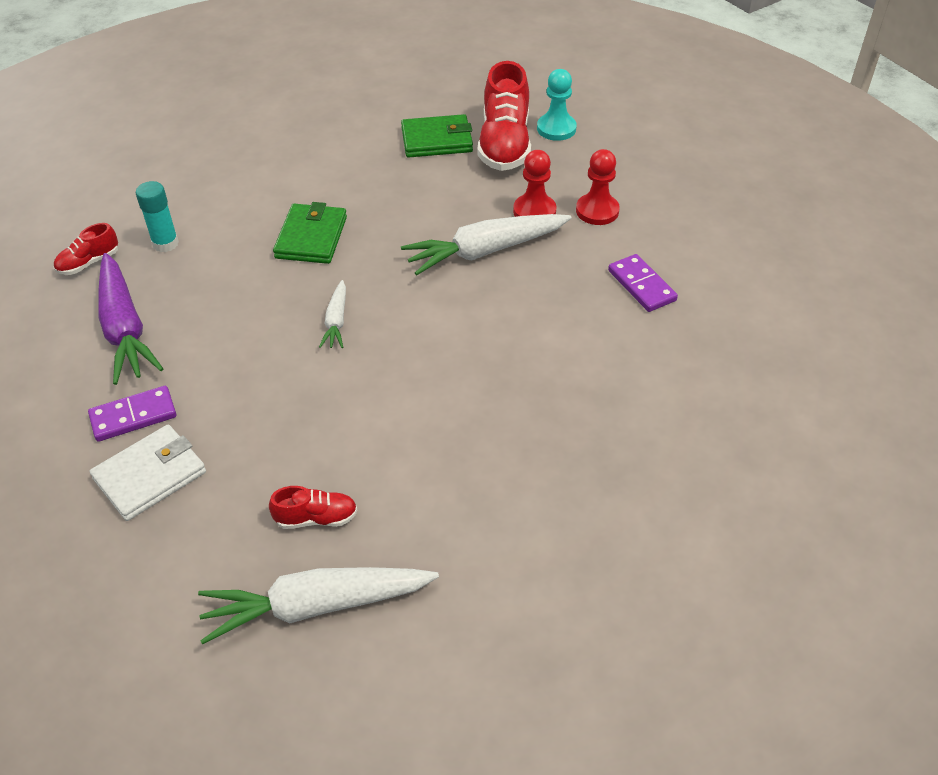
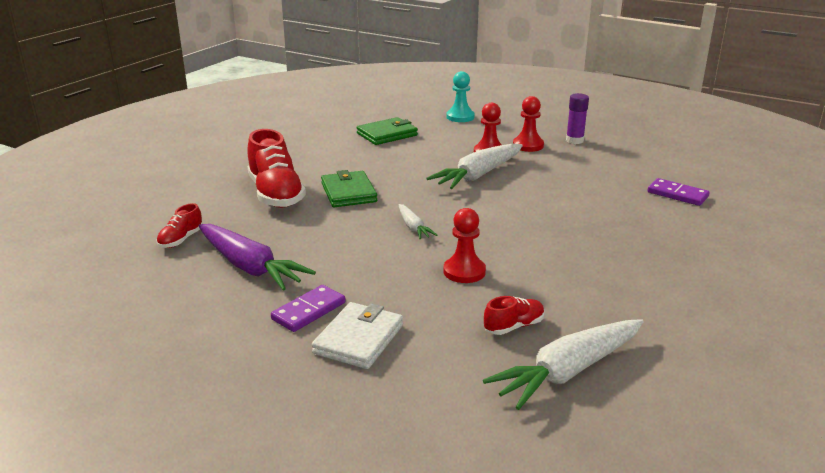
camera: 25 degrees left, 20 degrees down
(165, 243) = (236, 217): turquoise glue stick -> none
(333, 414) = (464, 271): none -> red pawn
(504, 144) = (435, 129): red shoe -> red shoe (276, 194)
(642, 285) = (594, 170): purple domino -> purple domino (677, 194)
(669, 218) = (574, 140): none -> purple glue stick

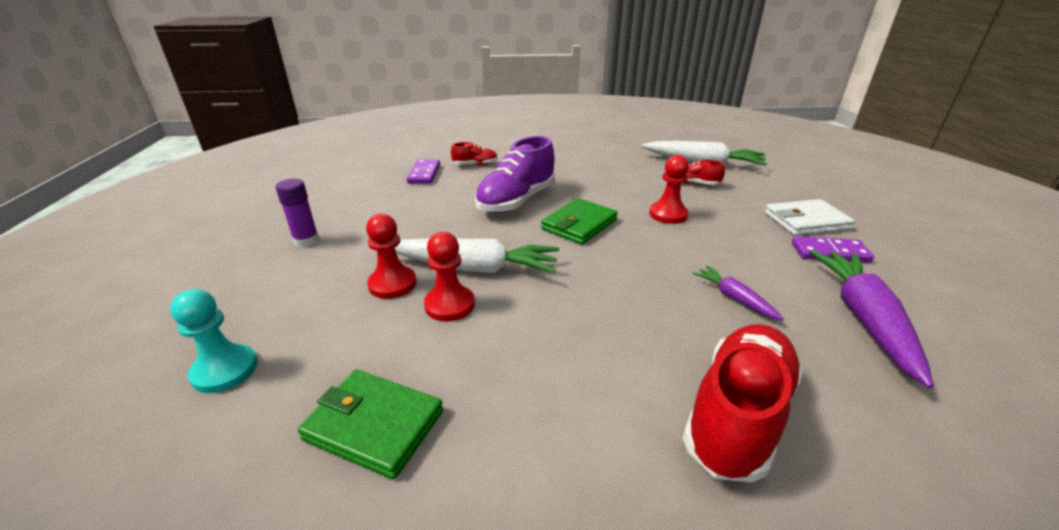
camera: 125 degrees left, 5 degrees up
(181, 240) = (959, 421): red shoe -> red shoe (475, 165)
(332, 237) = (734, 298): none -> purple carrot
(348, 193) = (635, 342): green wallet -> green wallet (579, 225)
(413, 227) = (642, 260): white carrot -> none
(528, 145) = (344, 265): red pawn -> red pawn (449, 305)
(570, 216) = (516, 201): none -> purple shoe

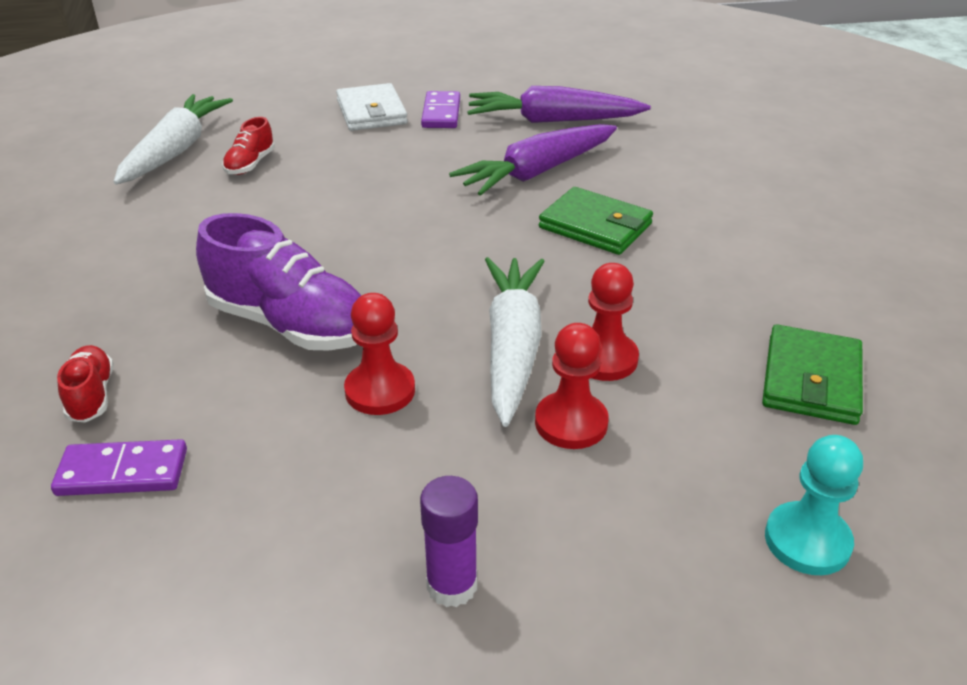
camera: 95 degrees left, 5 degrees up
(579, 225) = (379, 261): green wallet -> green wallet (595, 226)
(668, 214) = (350, 192): red pawn -> red pawn (380, 391)
(734, 298) = (537, 172): purple carrot -> purple carrot, size x1.96
(737, 415) = (696, 191): red shoe -> none

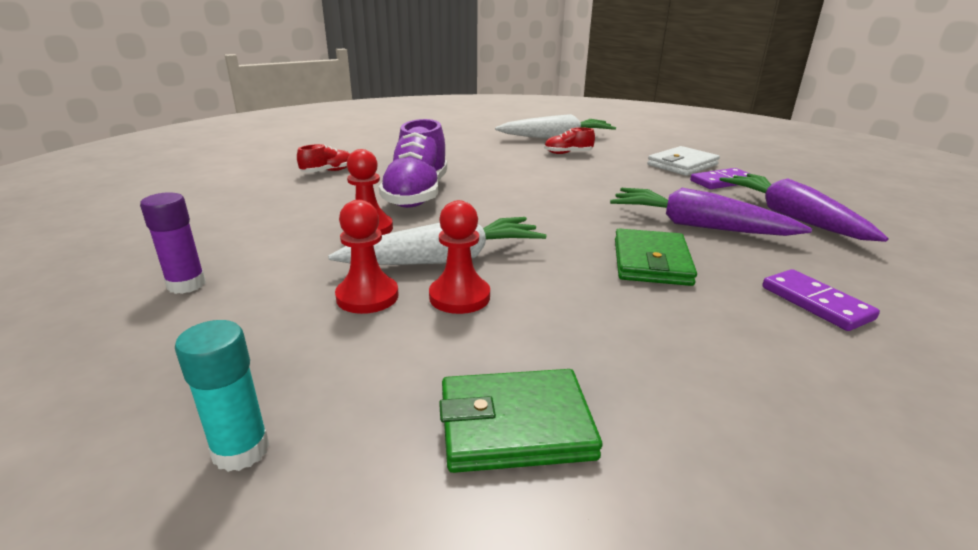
camera: 65 degrees right, 10 degrees down
(122, 472) = (272, 189): purple domino -> purple domino (815, 303)
(807, 541) = (241, 450): turquoise pawn -> turquoise glue stick

